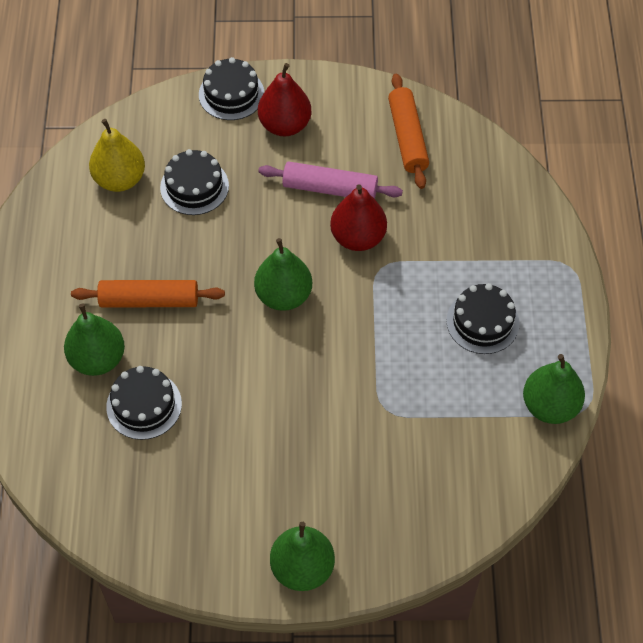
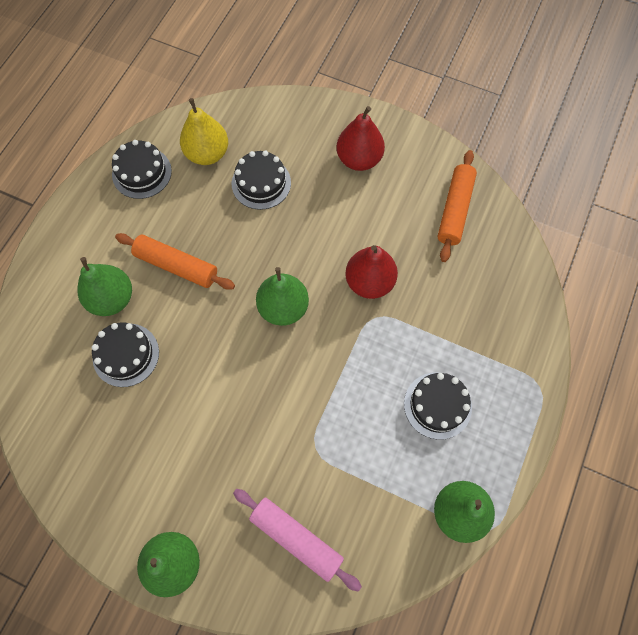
camera: 25 degrees right, 10 degrees up
(231, 94) = (330, 116): black cake -> black cake (142, 173)
(330, 188) = (368, 229): pink rolling pin -> pink rolling pin (296, 538)

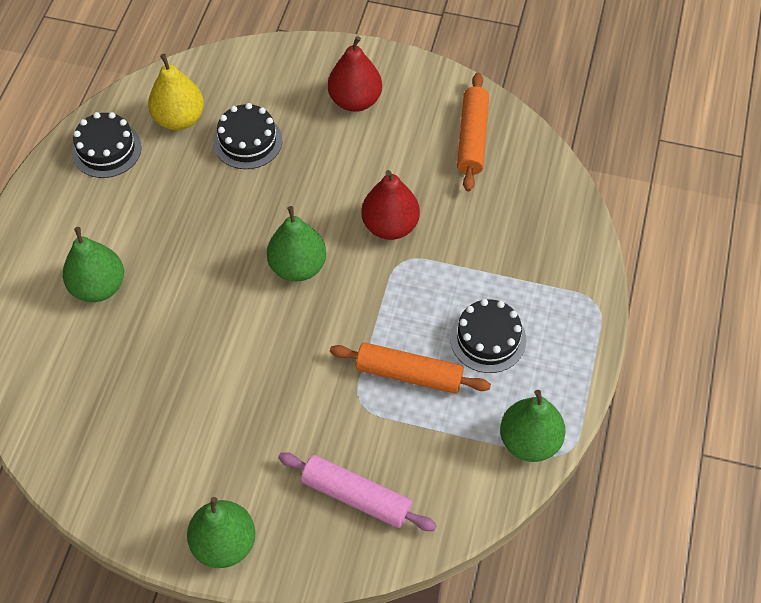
camera: 10 degrees left, 10 degrees down
(126, 355) = (126, 342): black cake -> none
(177, 266) = (167, 241): orange rolling pin -> orange rolling pin (409, 374)

